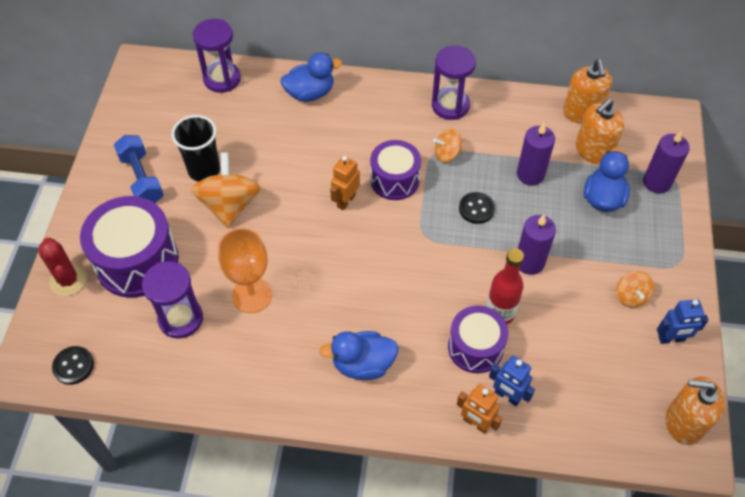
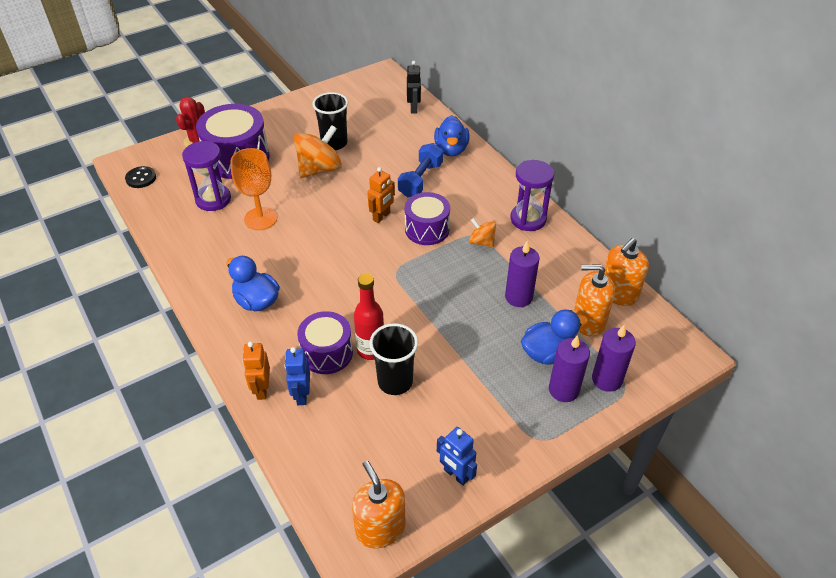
camera: 50 degrees right, 10 degrees down
(142, 179) = (299, 124): blue dumbbell -> blue dumbbell (420, 180)
(222, 79) = (414, 108): purple hourglass -> black robot
(310, 93) = (451, 150): blue duck -> blue duck turned 60 degrees clockwise
(346, 201) = (381, 216): orange robot -> orange robot turned 135 degrees clockwise
(476, 209) = (451, 285): black button -> none
(529, 262) = (435, 342): purple candle -> purple candle (563, 390)
(548, 318) = (395, 382): none -> black cup
(631, 296) = (470, 423): orange spinning top -> none

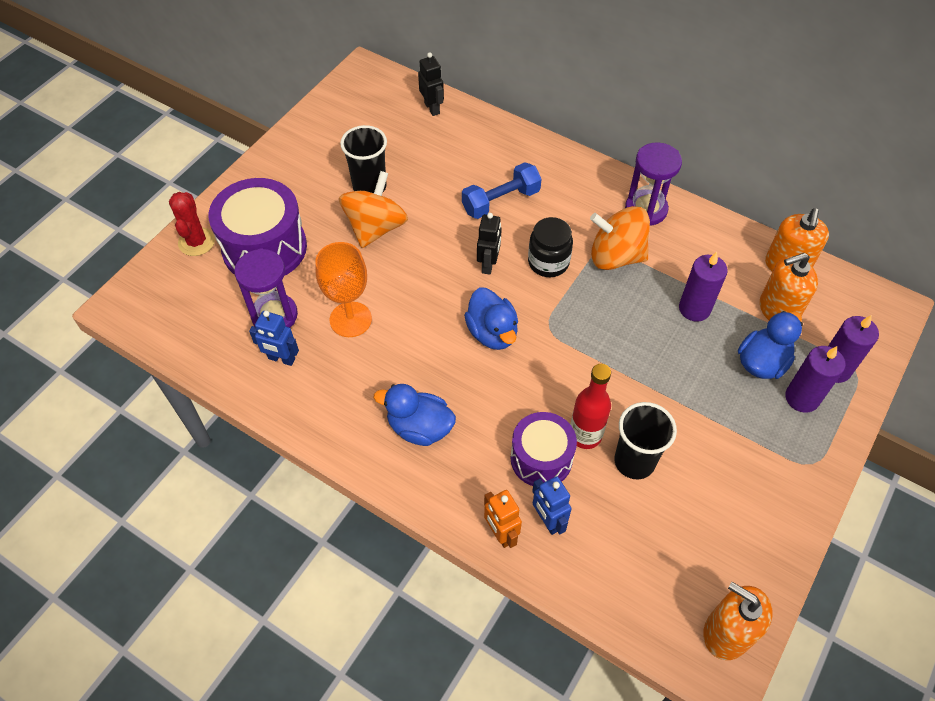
camera: 25 degrees left, 10 degrees up
(141, 178) = (160, 320): black button -> none
(381, 216) = (488, 264): orange robot -> black robot
(420, 180) = (501, 201): blue dumbbell -> blue dumbbell turned 60 degrees clockwise
(427, 229) = (548, 262): purple drum -> black jar
(451, 150) = (509, 149): blue duck -> blue duck (492, 333)
(456, 475) = (760, 539): blue robot -> blue robot (281, 359)
(481, 242) = (616, 256): orange spinning top -> orange spinning top, size x1.86

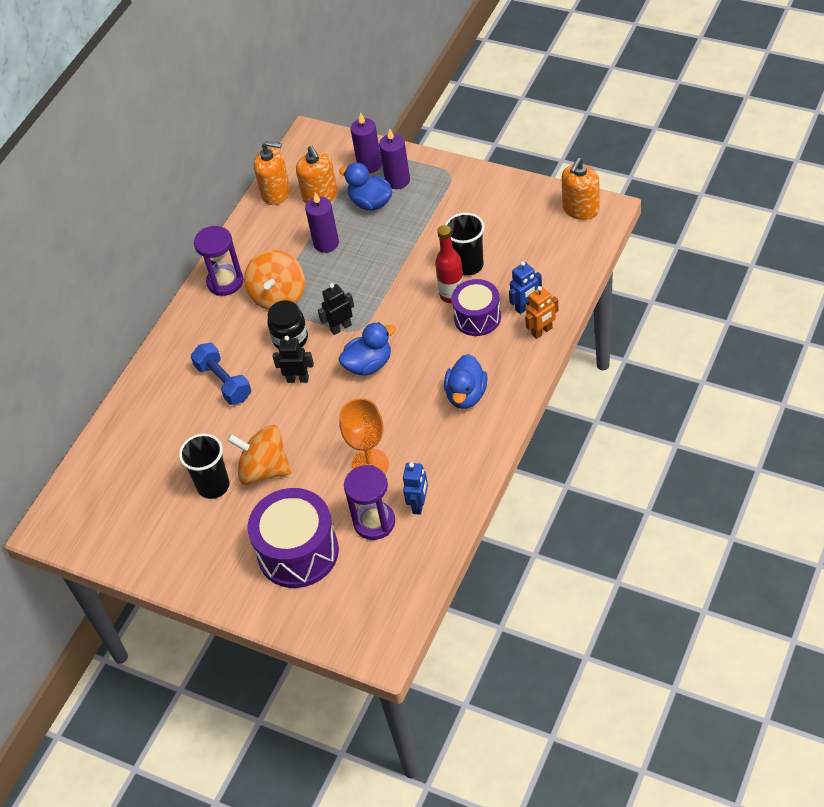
camera: 90 degrees left, 5 degrees down
(196, 242) = (297, 612): red cactus -> none
(432, 108) = (103, 457): black robot -> black robot (340, 327)

